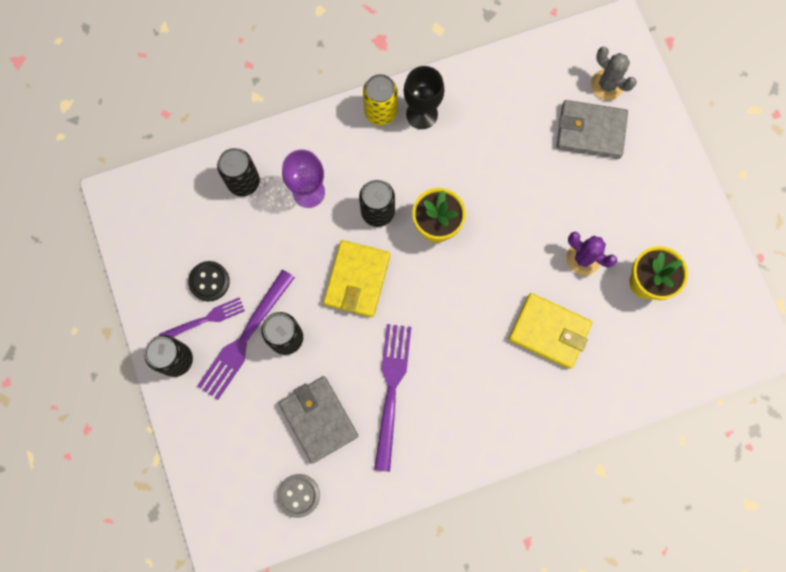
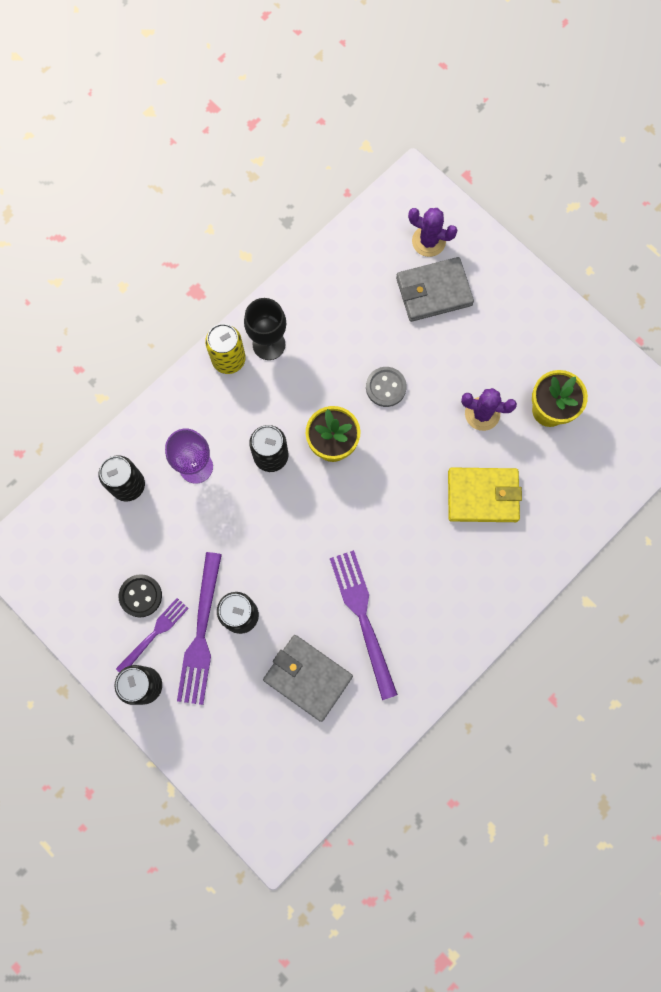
camera: 25 degrees left, 0 degrees up
(298, 495) = (323, 758): grey button -> grey button (386, 387)
(357, 280) = (282, 529): yellow wallet -> none
(607, 85) = (428, 241): grey cactus -> purple cactus

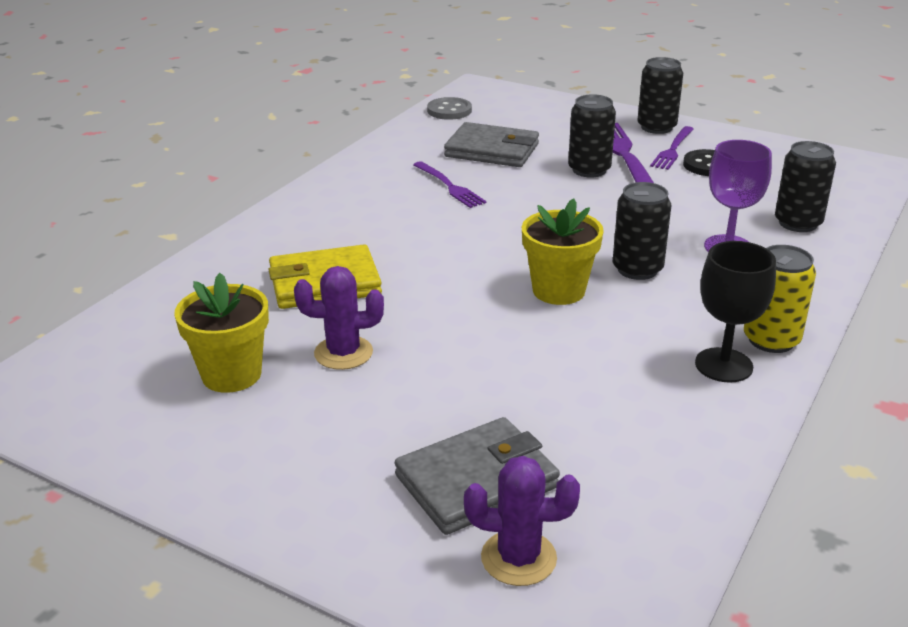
camera: 165 degrees right, 45 degrees down
(362, 617) = (450, 186): purple fork -> purple fork, size x0.61
(386, 387) = (509, 353): grey button -> grey button (449, 110)

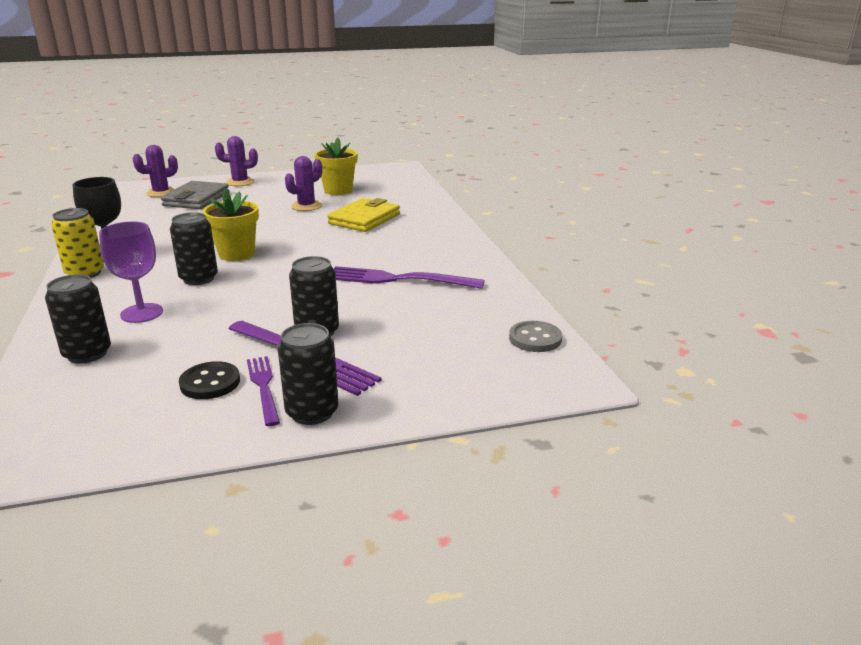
camera: 135 degrees right, 5 degrees down
(327, 514) = (240, 182): none -> purple cactus
(450, 186) = (397, 279): purple fork -> purple fork, size x1.64
(492, 150) = (422, 316): grey wallet -> none

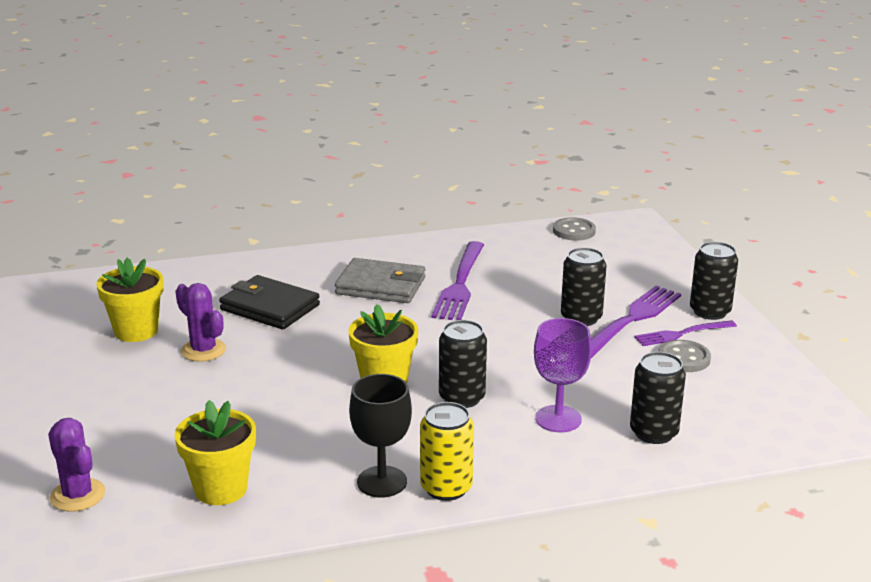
camera: 90 degrees left, 0 degrees up
(140, 218) = (221, 489): none -> yellow flower pot
(196, 199) = (132, 450): grey wallet -> grey wallet (381, 286)
(210, 383) = (683, 358): black button -> grey button
(240, 182) = (48, 421): purple cactus -> none
(364, 219) = (270, 307): yellow wallet -> black wallet

